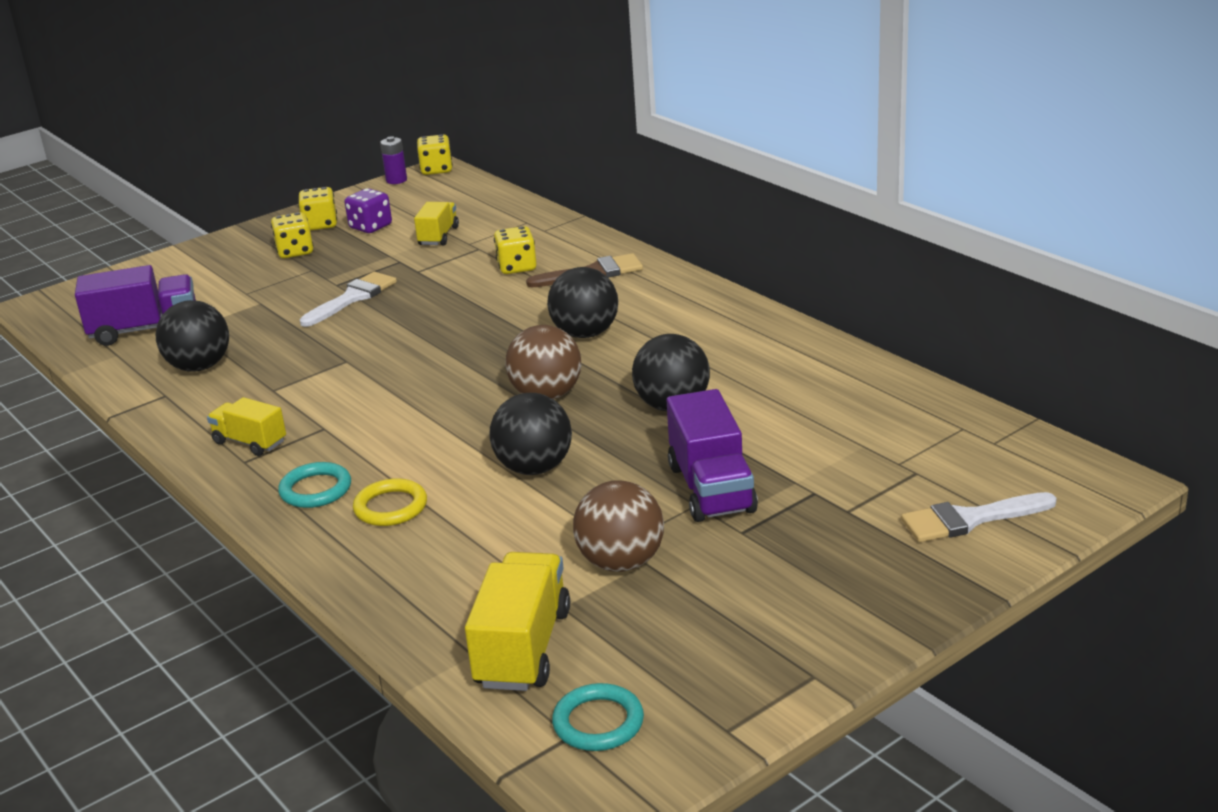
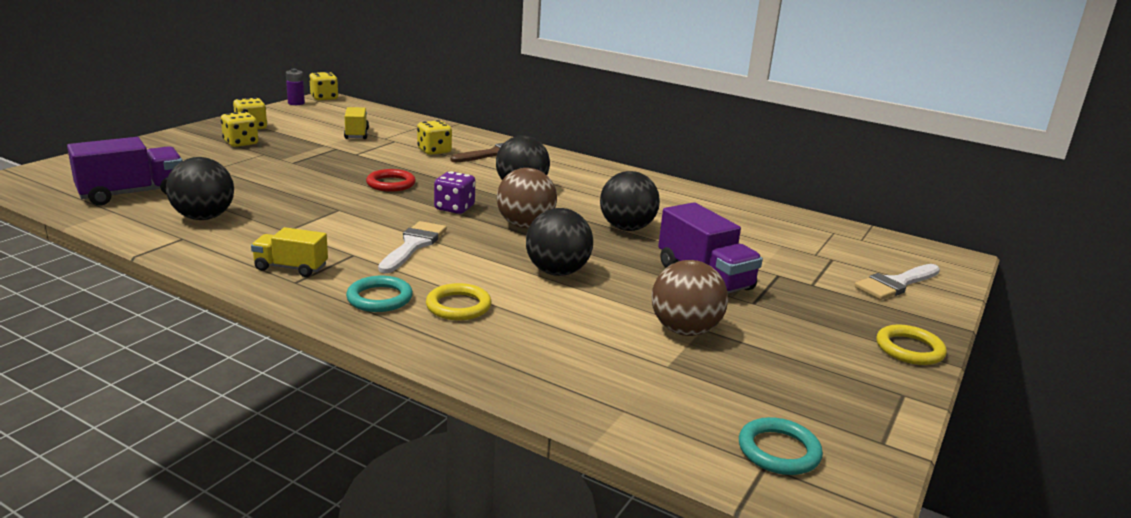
camera: 25 degrees left, 5 degrees down
(352, 298) = (313, 170): white brush -> white brush (413, 245)
(370, 227) = (295, 129): purple dice -> purple dice (454, 208)
(429, 322) = (391, 184): none -> red ring
(523, 648) = (663, 400): yellow truck -> none
(885, 617) = (909, 349): none -> yellow ring

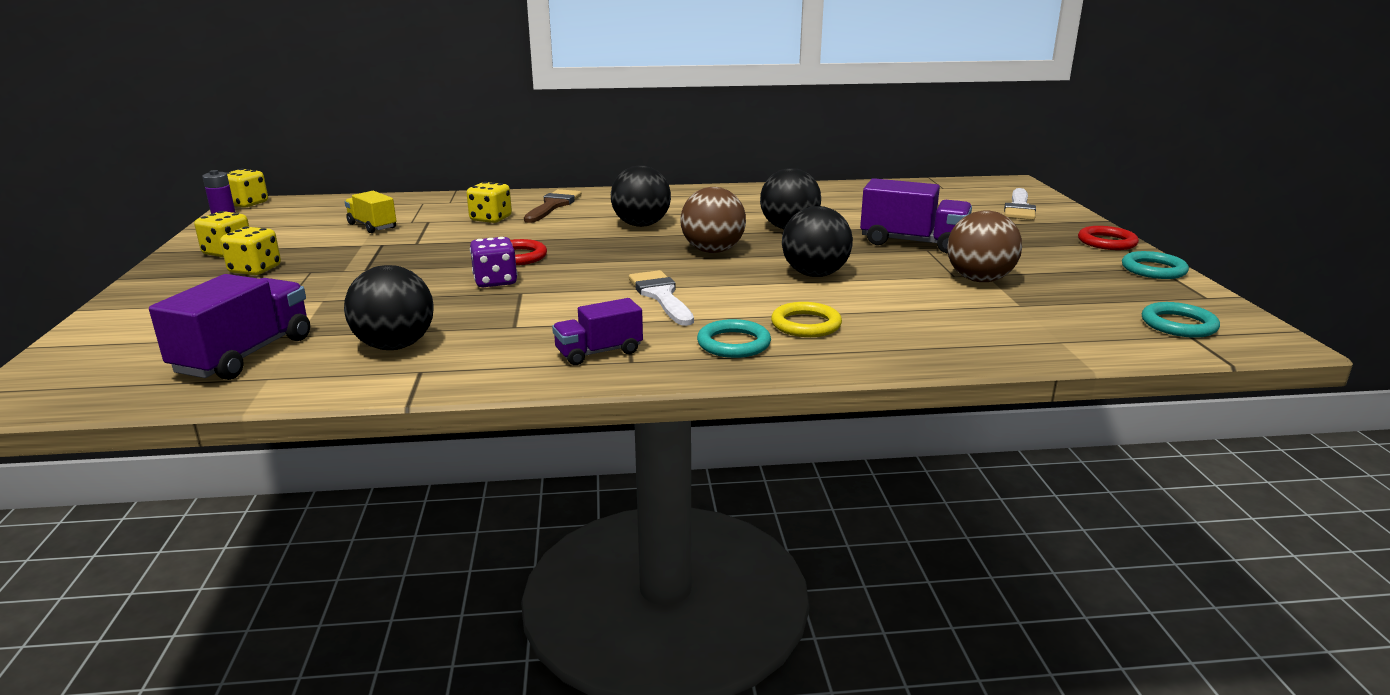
camera: 35 degrees left, 0 degrees up
(291, 268) = (599, 352): yellow truck -> purple truck
(454, 208) = (624, 257): purple dice -> purple dice (495, 281)
(892, 394) = (1153, 269): none -> turquoise ring
(909, 349) = (1106, 242): yellow ring -> red ring

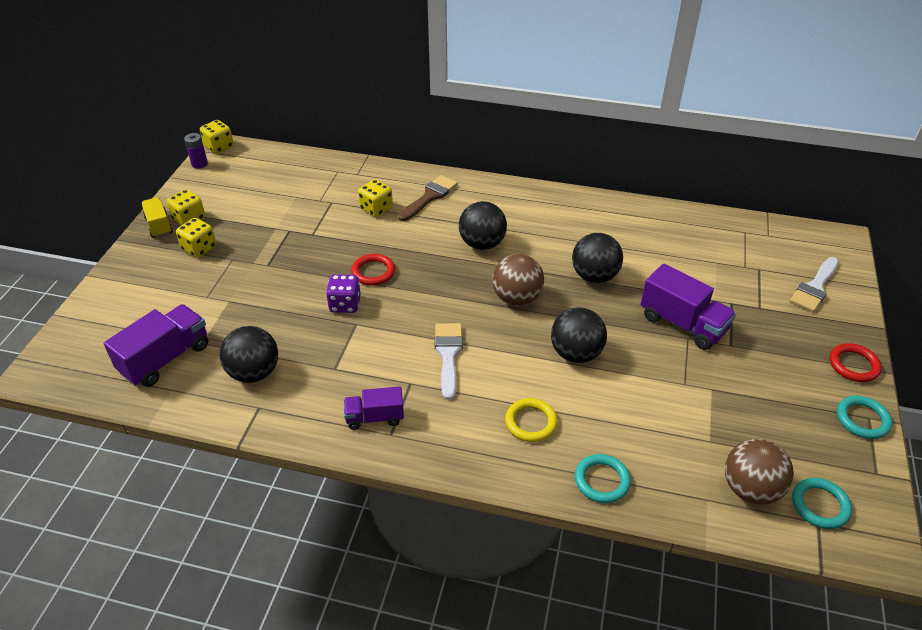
camera: 20 degrees right, 20 degrees up
(372, 226) = (291, 201): yellow truck -> yellow truck (159, 226)
(733, 344) = (468, 433): turquoise ring -> turquoise ring (602, 480)
(979, 280) = (701, 395): brown ball -> brown ball (750, 489)

